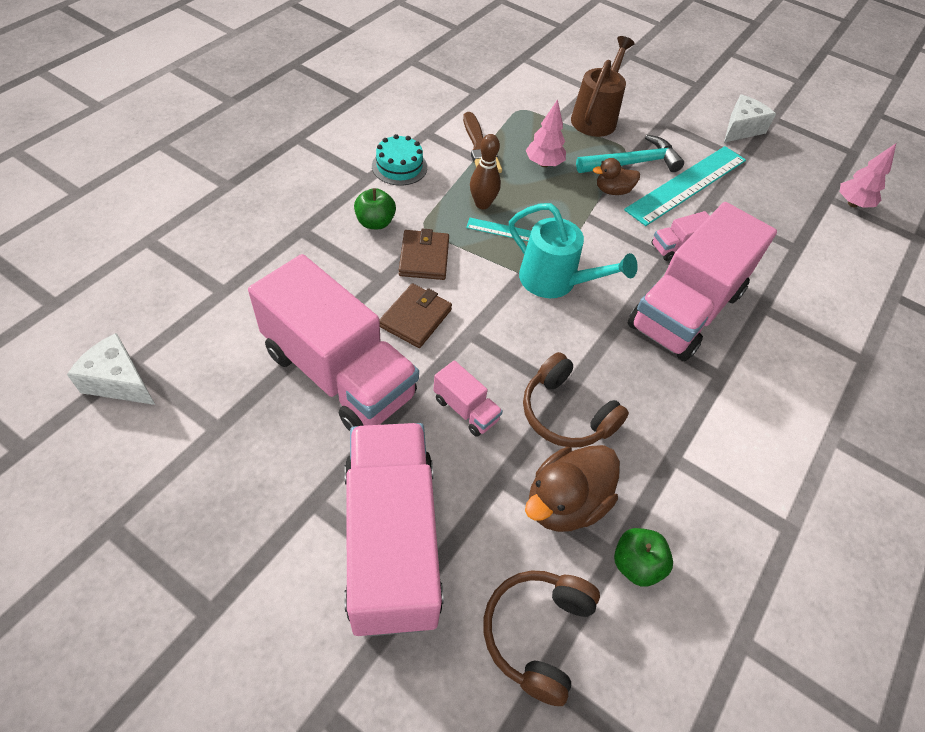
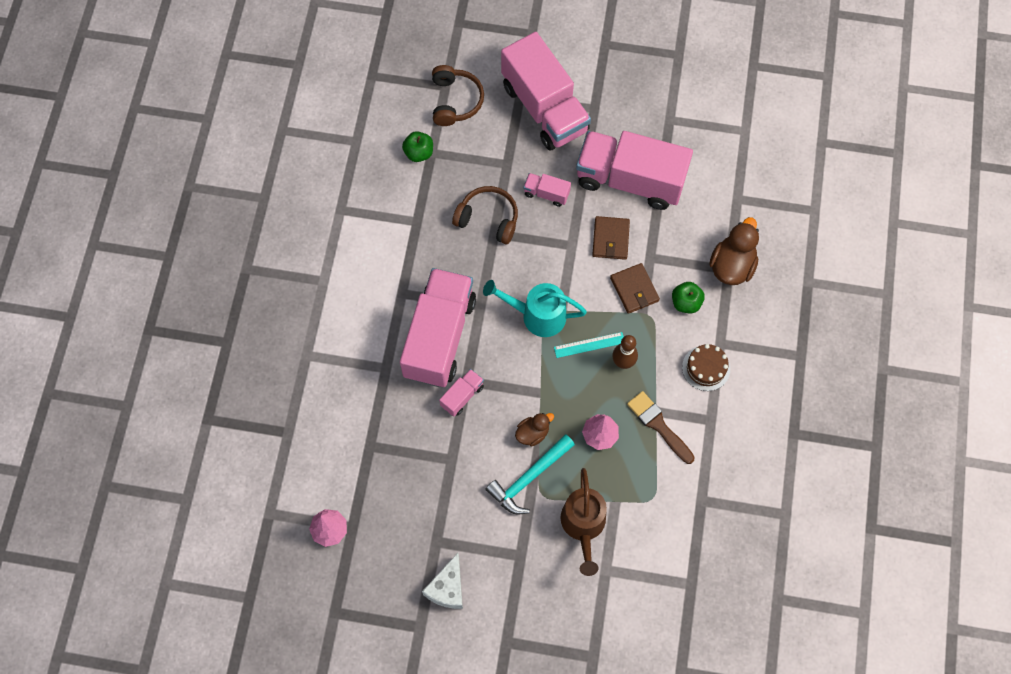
camera: 160 degrees right, 15 degrees up
(119, 381) = (741, 118): white cheese -> none
(399, 166) = (706, 368): turquoise cake -> brown cake
(565, 503) = (467, 167): brown duck -> brown duck (732, 266)
(686, 184) = (475, 476): turquoise ruler -> none

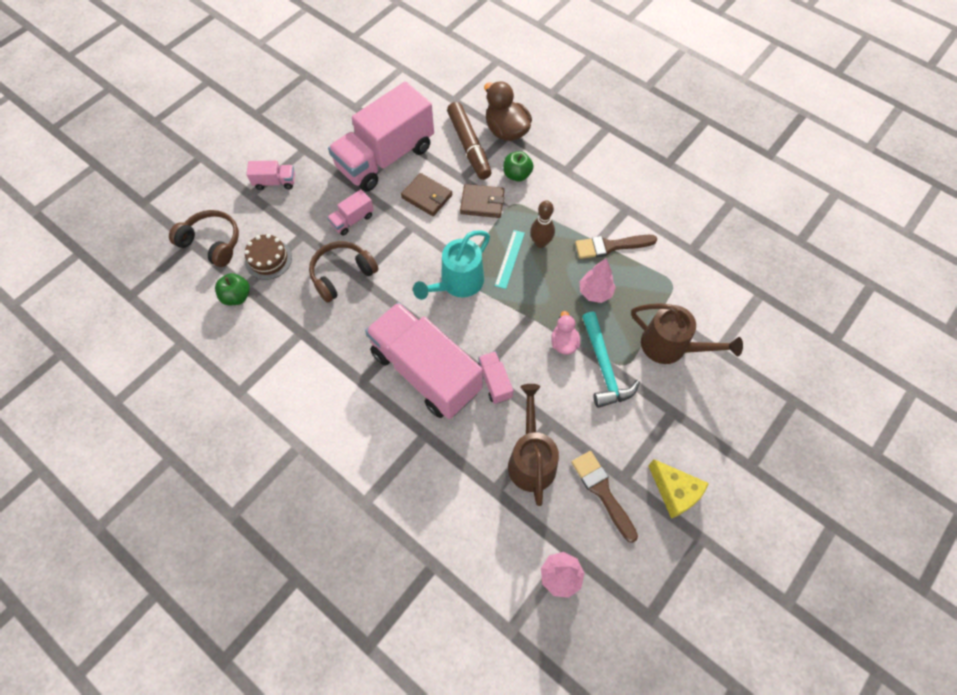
camera: 60 degrees left, 5 degrees down
(412, 460) = (531, 458): none -> brown watering can
(415, 529) = (602, 492): none -> brown brush
(447, 588) = (674, 492): white cheese -> yellow cheese
(532, 433) = (564, 343): brown duck -> pink duck
(544, 108) = (275, 182): pink truck -> pink truck, size x0.42
(691, 243) = (469, 146): none -> brown marker
(706, 368) = (581, 190): brown cake -> brown cake (268, 259)

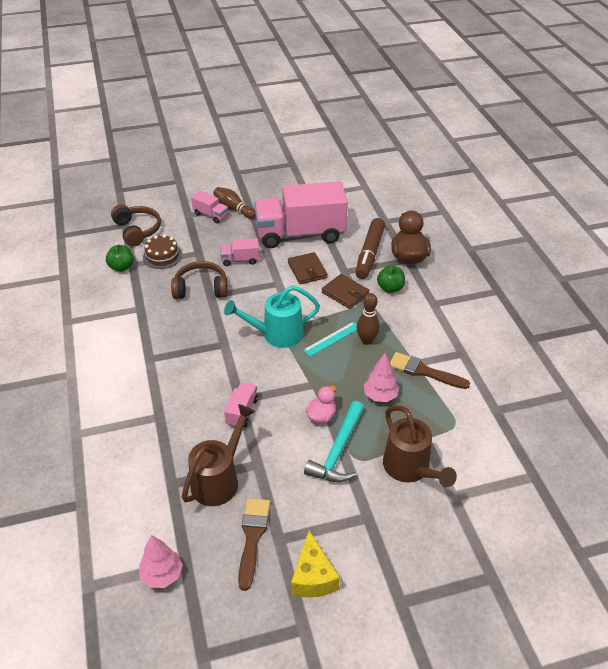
camera: 35 degrees right, 20 degrees down
(292, 162) = (233, 209): none -> brown bowling pin
(426, 371) = (199, 377): pink truck -> none

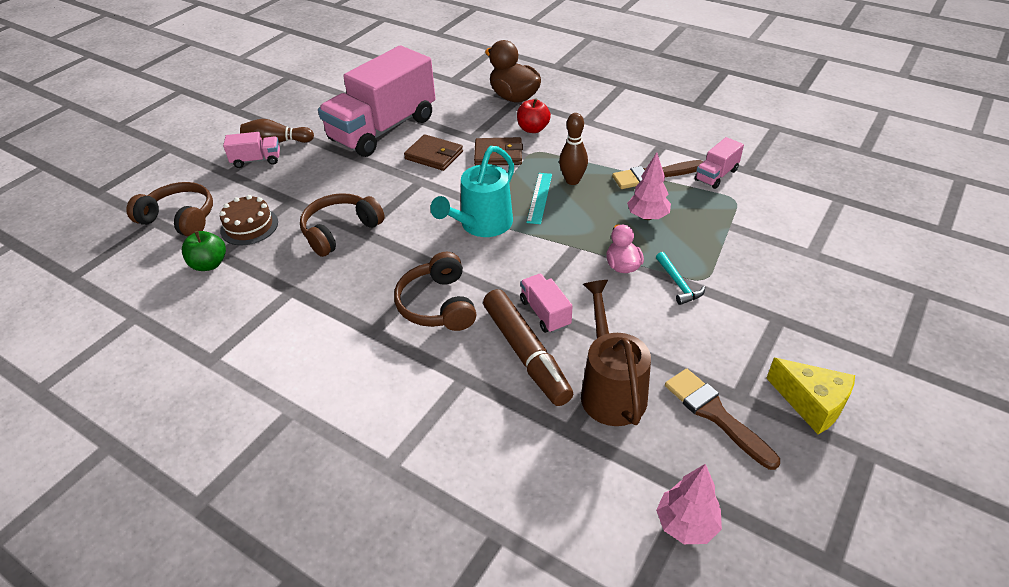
camera: 40 degrees left, 0 degrees up
(196, 366) = (438, 304): none -> brown headphones
(240, 260) = (349, 183): pink truck -> pink truck (716, 175)
(338, 450) = (678, 283): turquoise hammer -> turquoise hammer, size x0.55
(369, 254) = (475, 112): brown marker -> brown marker (526, 354)
(390, 288) = (533, 129): green apple -> red apple
(410, 469) = (753, 256): brown watering can -> none

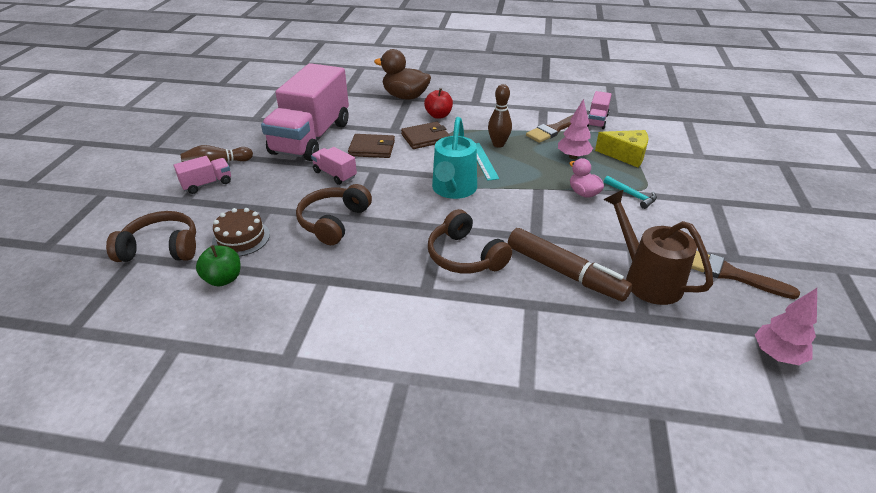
camera: 25 degrees left, 5 degrees down
(545, 313) = (555, 239): pink truck -> pink truck (335, 174)
(811, 403) = (781, 248): yellow cheese -> yellow cheese (625, 155)

